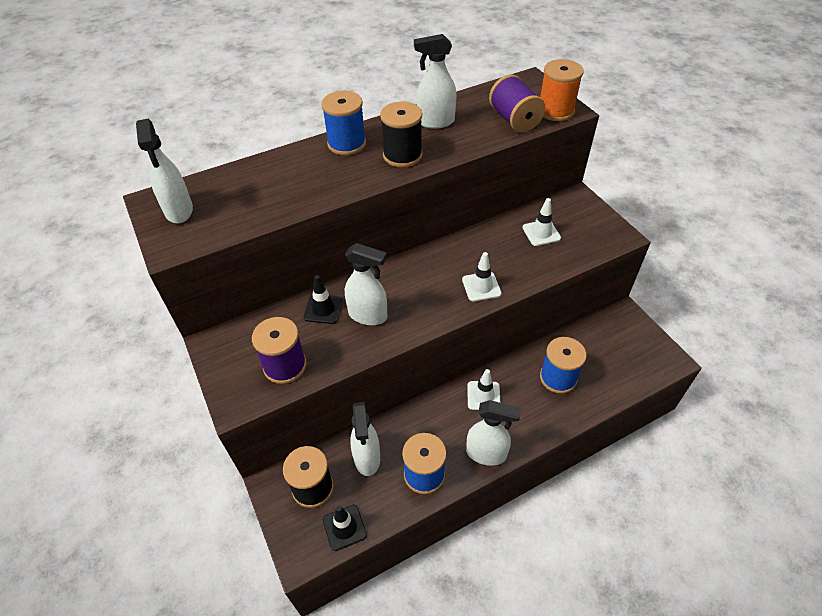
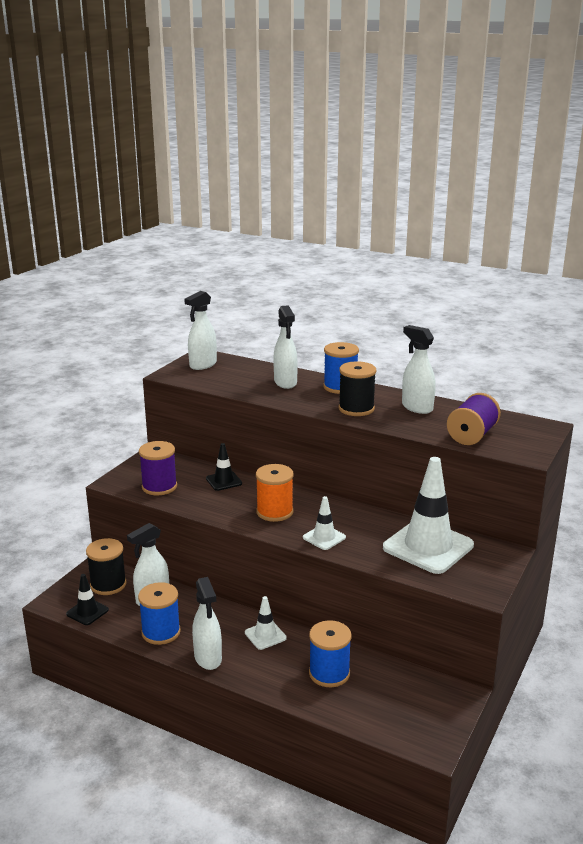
camera: 55 degrees right, 25 degrees down
(368, 315) = (237, 500): white spray bottle -> white spray bottle (285, 383)
(541, 233) = (428, 546): white traffic cone -> white traffic cone, size x2.10
(555, 111) = (516, 449): orange spool -> orange spool (274, 512)

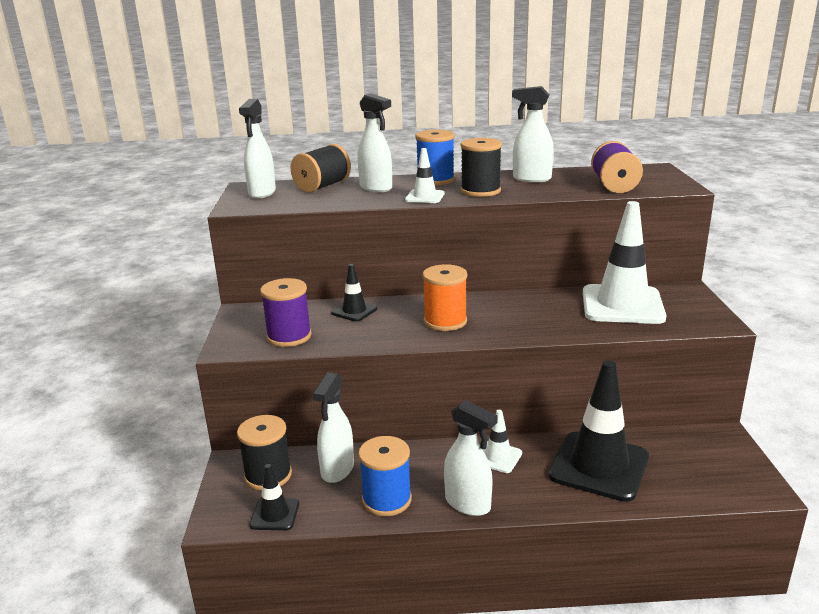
camera: 30 degrees left, 0 degrees up
(251, 370) = (322, 186): none -> black spool
(324, 537) = (524, 327): white traffic cone -> white traffic cone (425, 197)
(329, 673) = (599, 466): blue spool -> black traffic cone

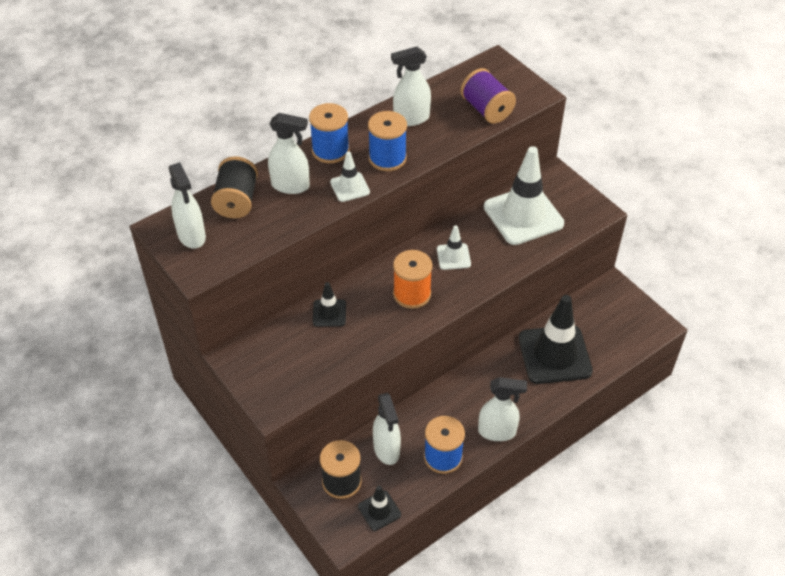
camera: 35 degrees left, 25 degrees up
(289, 336) = (307, 369): purple spool -> none
(480, 191) = (387, 158): black spool -> blue spool
(498, 457) = (486, 380): white traffic cone -> white traffic cone (453, 257)

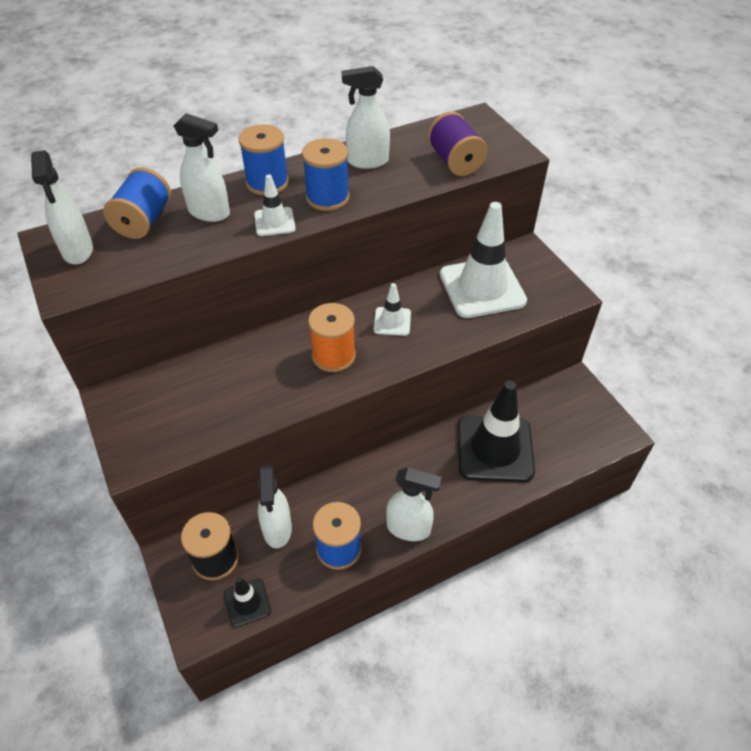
camera: 10 degrees right, 0 degrees up
(237, 201) = (144, 221): black spool -> blue spool
(329, 313) = (235, 364): black traffic cone -> none

